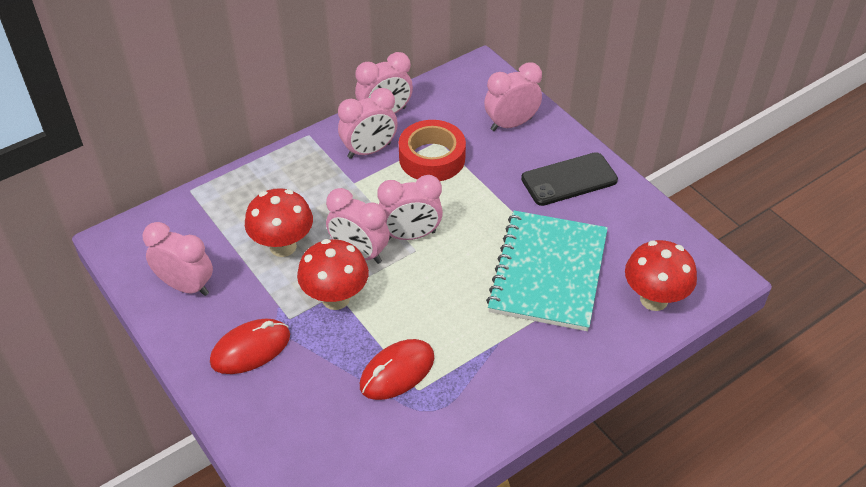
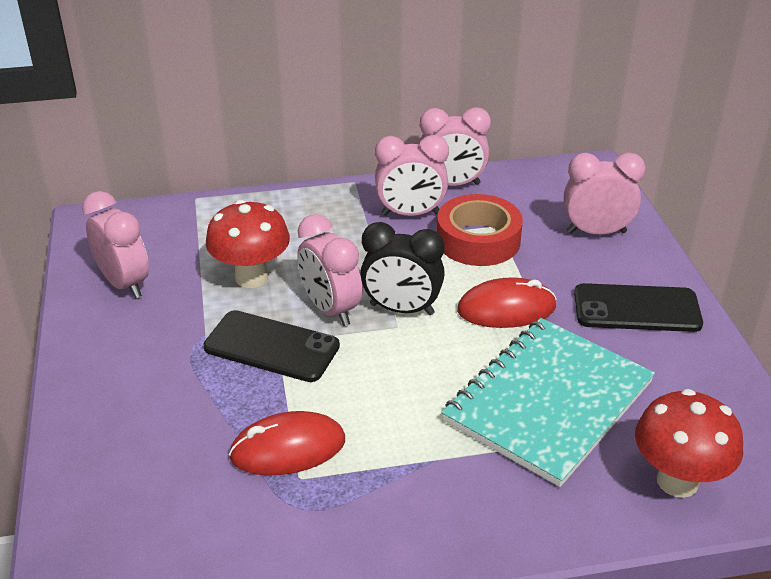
camera: 25 degrees right, 10 degrees down
(250, 349) = (143, 366): red mouse -> red mouse (506, 309)
(335, 298) = (271, 347): red mushroom -> black phone
(410, 235) = (402, 309): pink clock -> black clock

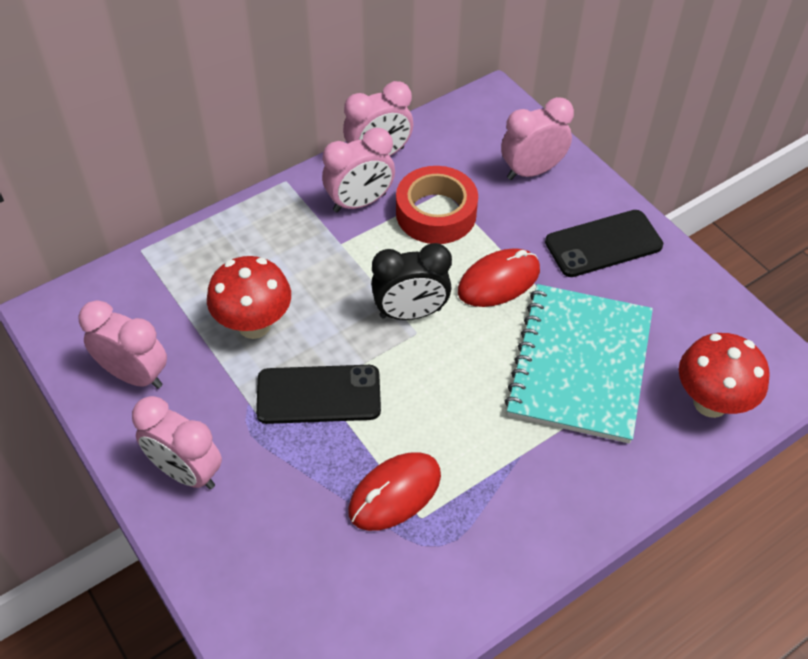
camera: 25 degrees left, 15 degrees up
(330, 309) = (348, 335): pink clock -> pink clock (186, 472)

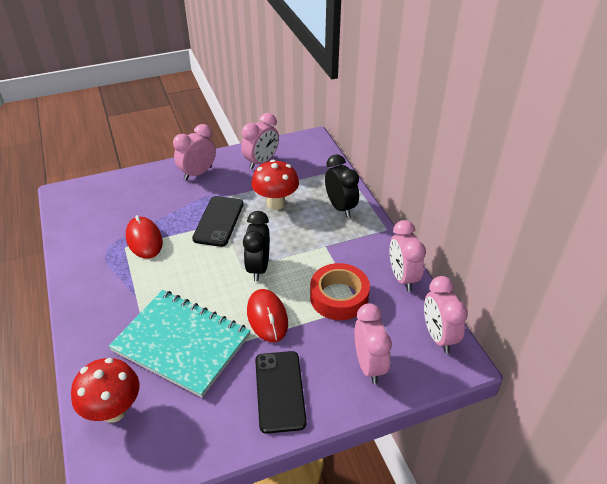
camera: 105 degrees right, 10 degrees down
(246, 240) = (340, 207): none -> black clock
(359, 202) = (359, 260): pink clock -> pink clock (438, 336)

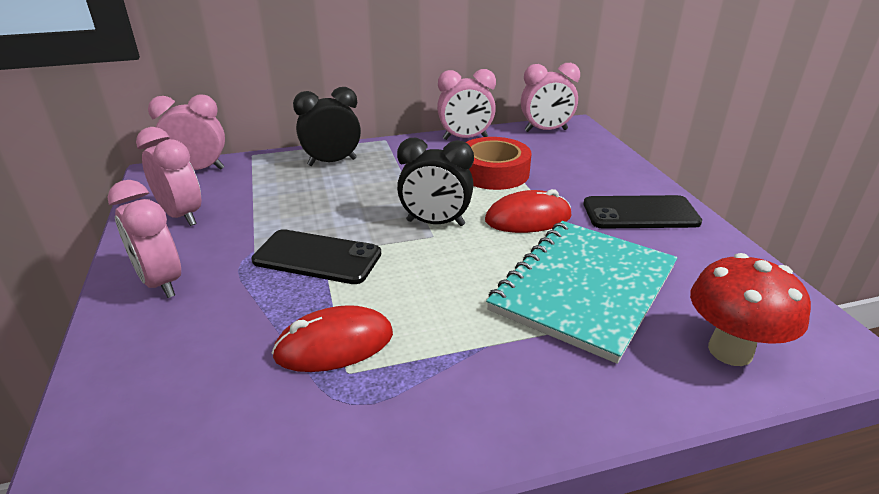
camera: 85 degrees left, 10 degrees down
(276, 203) = (299, 206): red mushroom -> none
(369, 365) = (589, 163): pink clock -> pink clock (198, 170)

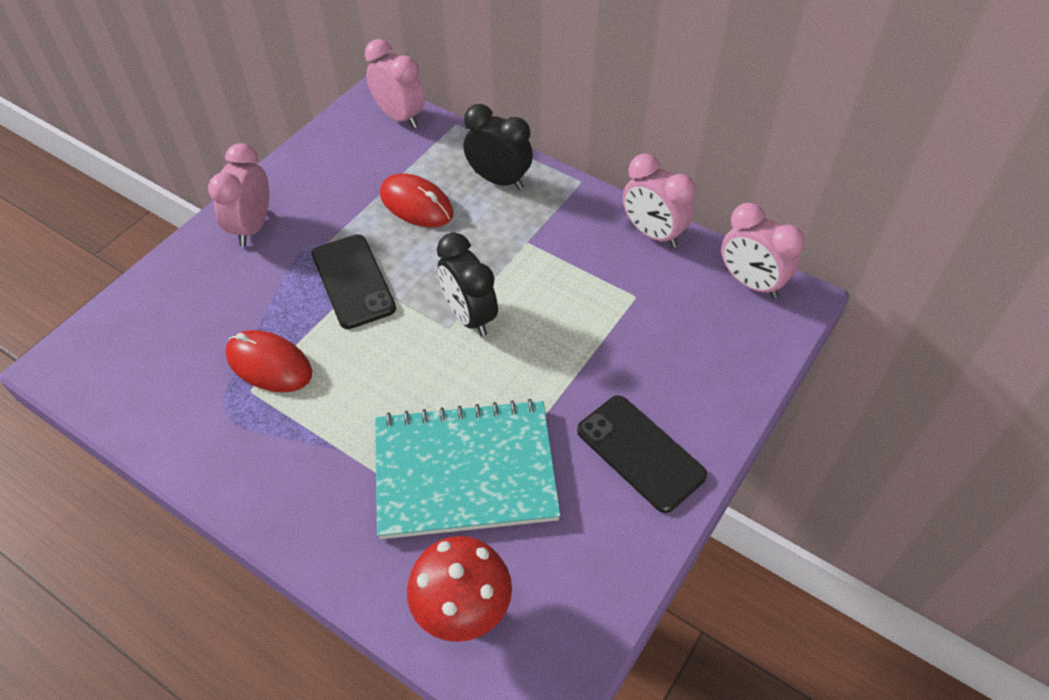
camera: 50 degrees right, 20 degrees up
(182, 216) = (331, 166): pink clock -> none
(493, 172) = (603, 298): red tape -> none
(528, 218) = (541, 373): red mouse -> red mouse (416, 204)

